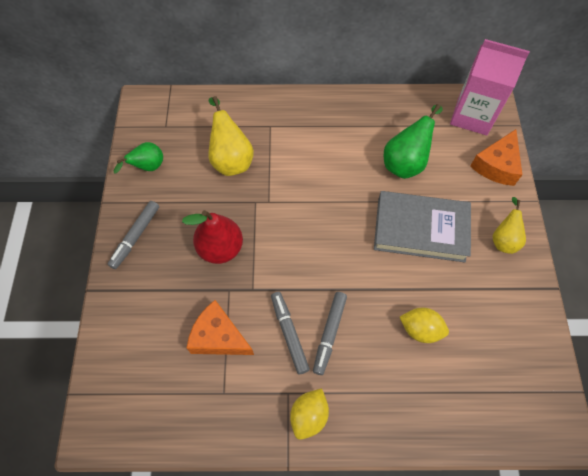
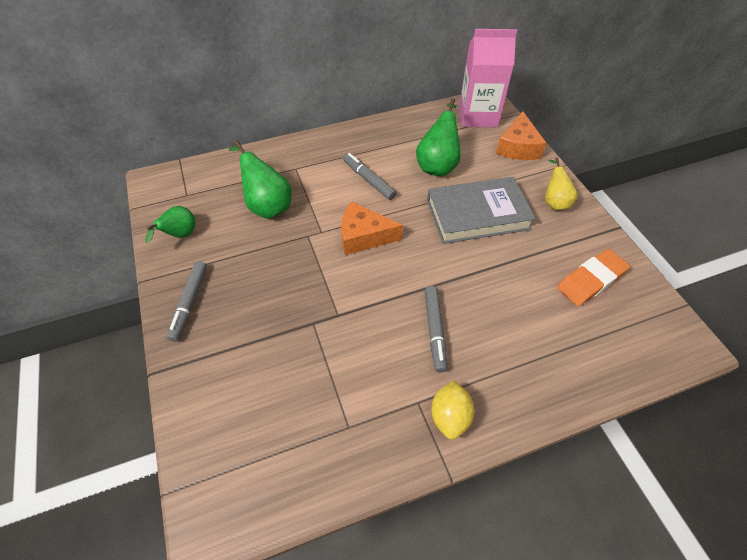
camera: 20 degrees left, 10 degrees down
(218, 337) = (320, 372): orange cheese -> orange cheese (363, 236)
(220, 248) = (288, 287): red pear -> none
(231, 159) = (267, 205): yellow pear -> green pear
(289, 333) = (394, 344): grey marker -> grey marker (368, 180)
(420, 329) = (520, 298): yellow lemon -> none
(498, 334) = (591, 280): none -> orange eraser

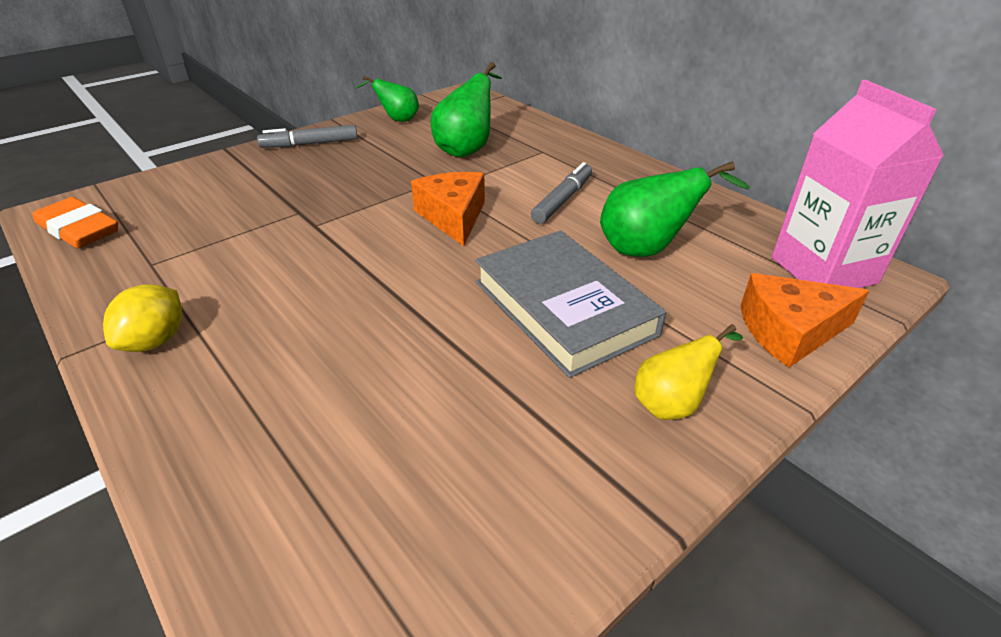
camera: 70 degrees right, 15 degrees down
(435, 331) = (303, 303): grey marker -> none
(450, 417) = (155, 341): yellow lemon -> yellow lemon turned 60 degrees counterclockwise
(591, 280) = (477, 488): orange eraser -> orange eraser (79, 229)

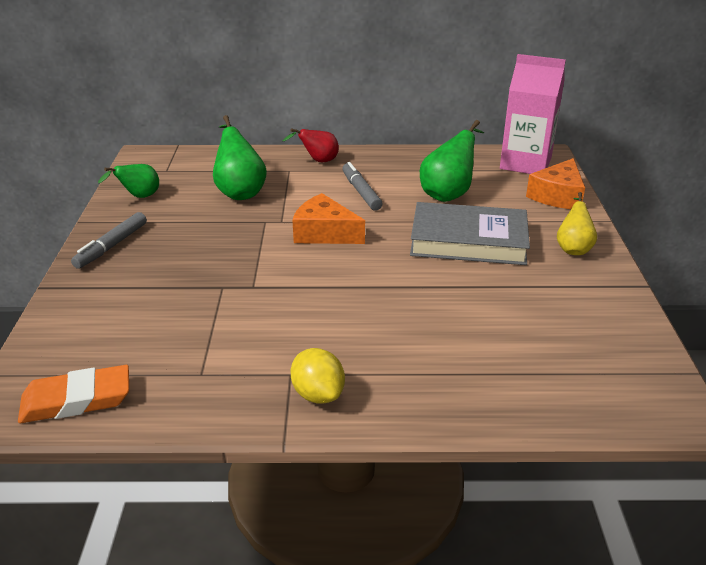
camera: 50 degrees left, 5 degrees down
(583, 155) = (318, 161): none -> red pear

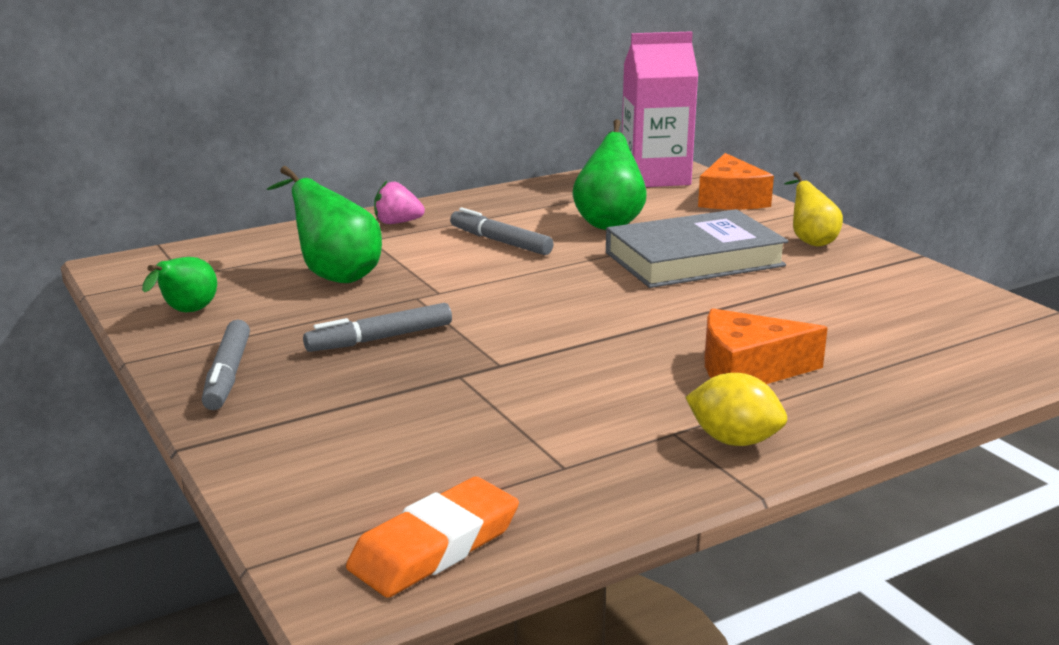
camera: 30 degrees left, 10 degrees down
(211, 246) = (380, 338): none -> grey marker
(318, 161) = (397, 223): red pear -> pink strawberry
(324, 233) = (514, 291): orange cheese -> orange cheese (748, 369)

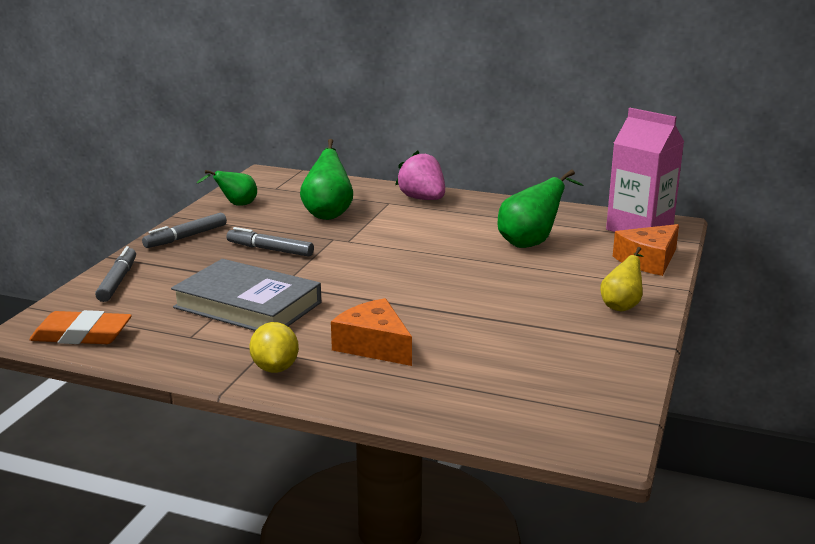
camera: 50 degrees right, 0 degrees up
(397, 223) = (422, 199): pink strawberry -> pink strawberry, size x1.58
(500, 241) = (443, 229): grey marker -> grey marker (118, 281)
(694, 259) = (516, 282): grey book -> grey book (247, 305)

